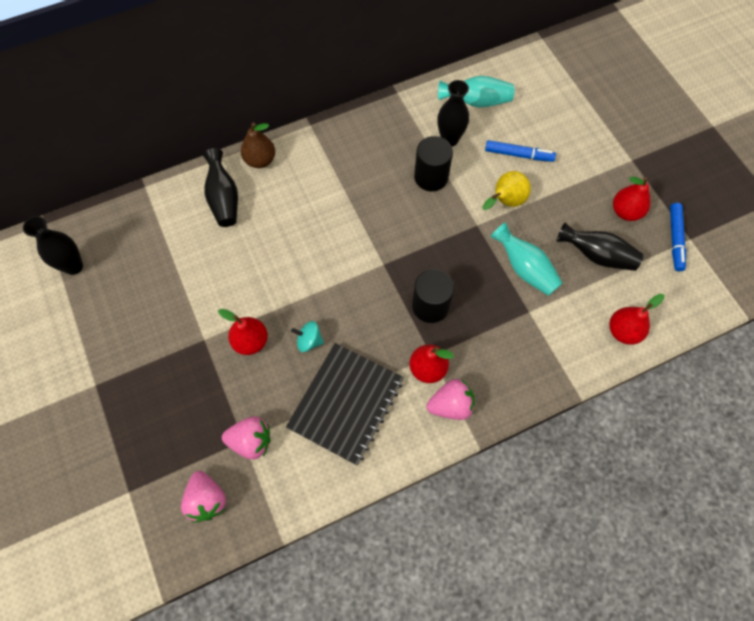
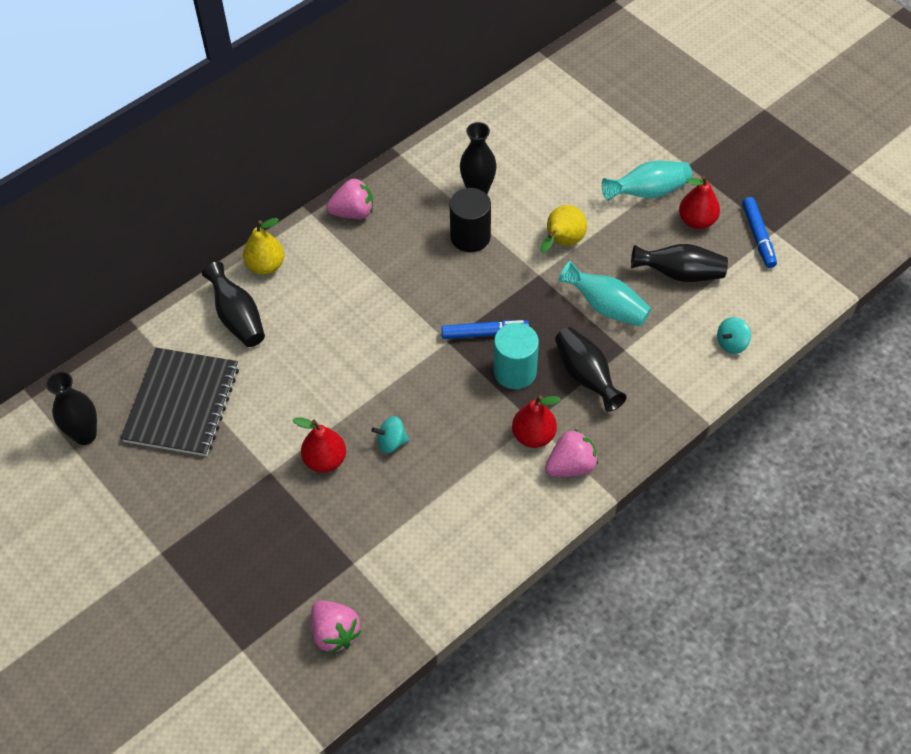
camera: 15 degrees left, 10 degrees down
(251, 441) = (363, 561): pink strawberry -> pink strawberry (353, 212)
(260, 160) = (266, 266): brown pear -> yellow pear
(346, 404) = (455, 495): black notebook -> black notebook (182, 404)
(430, 306) = (515, 371): black cylinder -> turquoise cylinder
(476, 101) = (494, 143): turquoise vase -> turquoise vase (648, 192)
(489, 327) = (586, 376): none -> black vase
(518, 155) = (561, 189): blue marker -> blue marker (484, 333)
(623, 331) = (731, 343): red pear -> turquoise spinning top

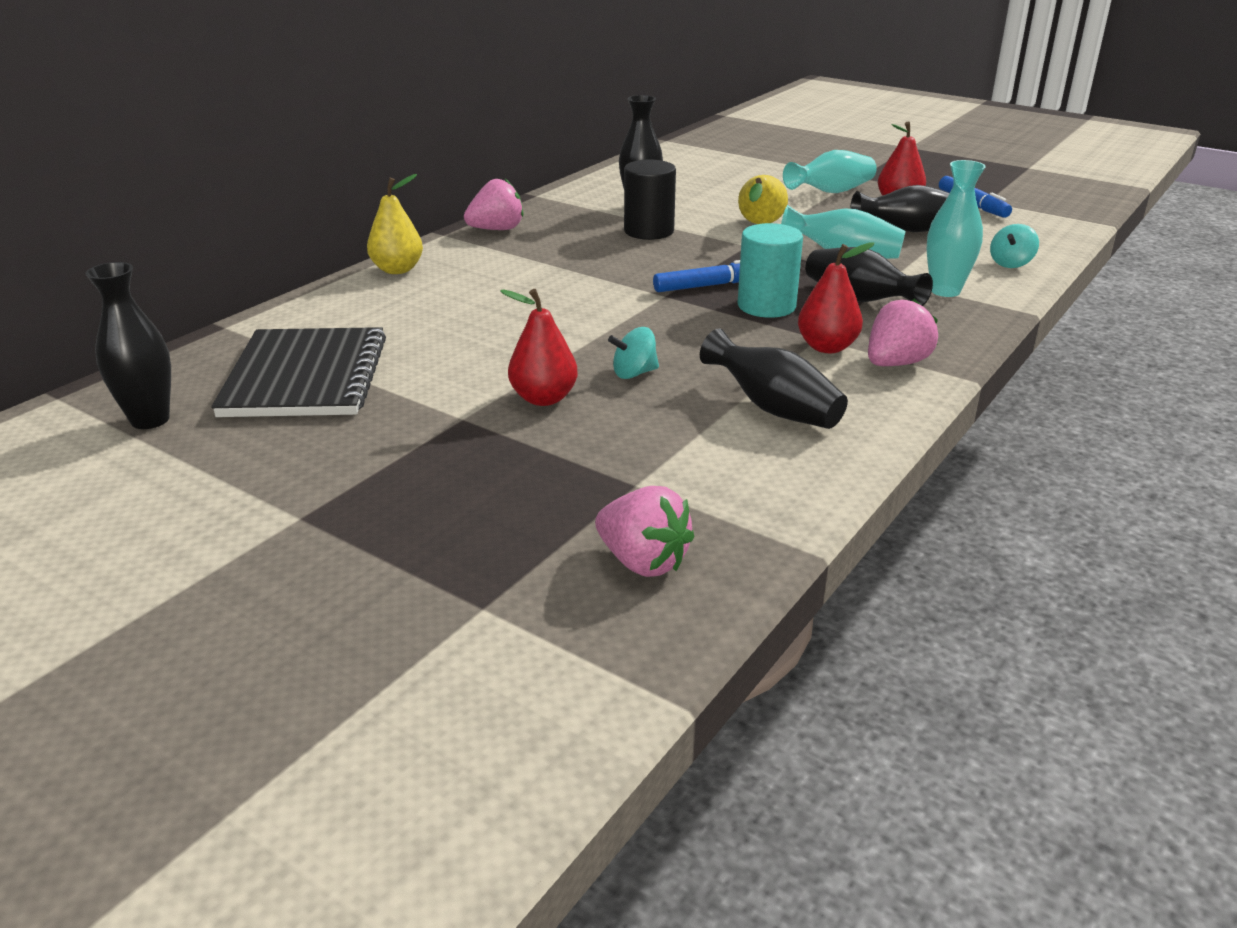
camera: 15 degrees left, 25 degrees down
(238, 318) = (371, 306): black vase -> black vase (773, 408)
(657, 375) = (945, 291): none -> turquoise vase

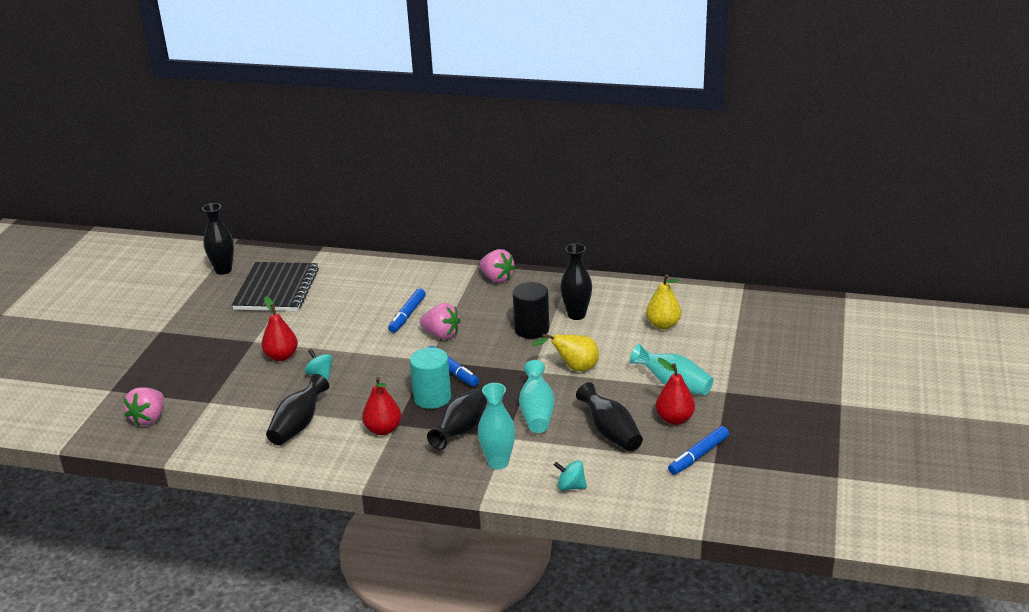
camera: 70 degrees right, 0 degrees up
(305, 377) = (277, 289): black notebook -> black notebook turned 60 degrees counterclockwise
(397, 269) = (415, 269): yellow pear -> yellow pear (663, 325)
(526, 292) = (407, 315): none -> blue marker
(896, 363) = (372, 457): pink strawberry -> pink strawberry (441, 334)

